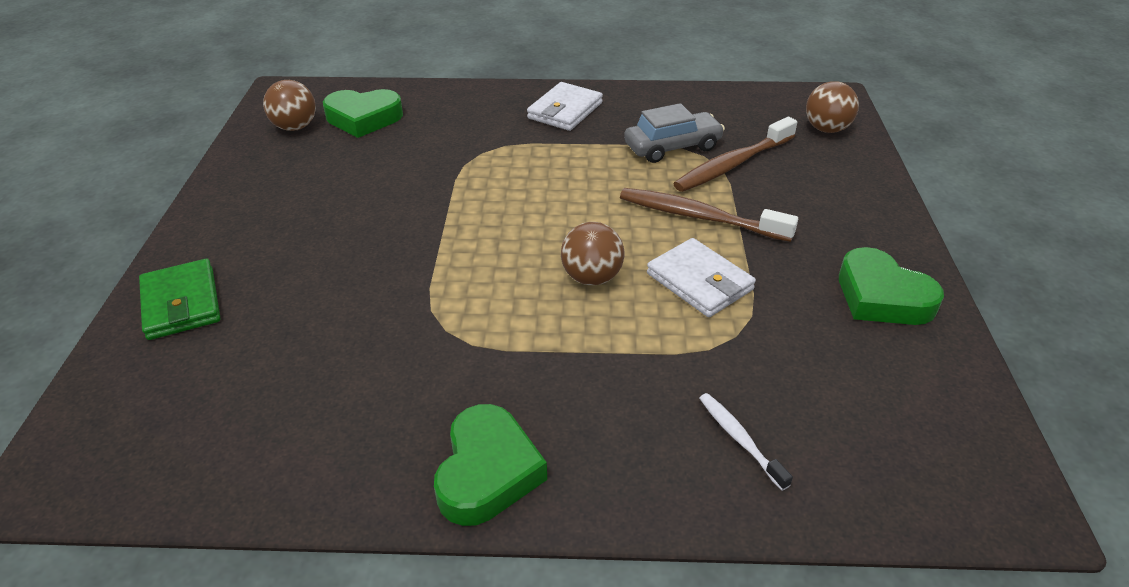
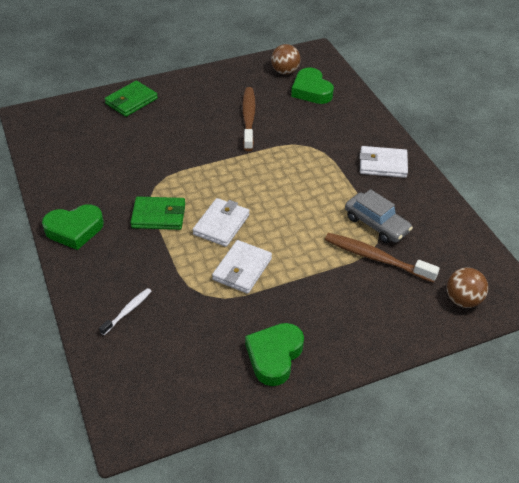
camera: 65 degrees right, 5 degrees up
(525, 343) = (158, 216): none -> green wallet
(592, 277) = (221, 225): brown ball -> white wallet
(699, 217) = (305, 255): brown toothbrush -> brown toothbrush (248, 118)

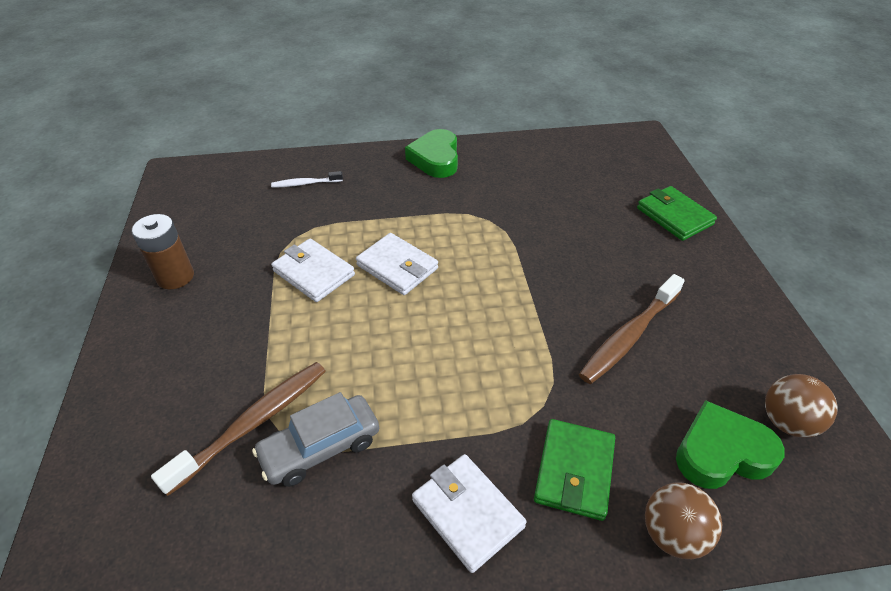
camera: 105 degrees right, 0 degrees up
(128, 311) = (305, 183): white toothbrush -> white toothbrush turned 120 degrees clockwise
(158, 216) = (434, 217): green wallet -> green wallet (574, 471)
(248, 118) = (629, 336): brown toothbrush -> brown toothbrush turned 120 degrees clockwise
(274, 356) = (175, 277): green heart -> brown battery
(383, 164) = (467, 513): white wallet -> white wallet turned 60 degrees counterclockwise
(463, 300) = (103, 520): brown ball -> brown ball (672, 534)

